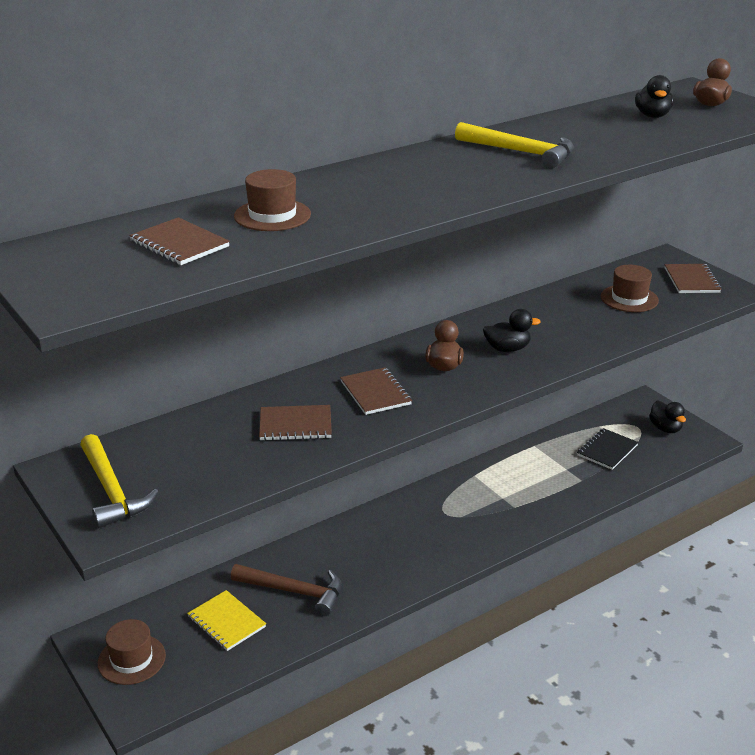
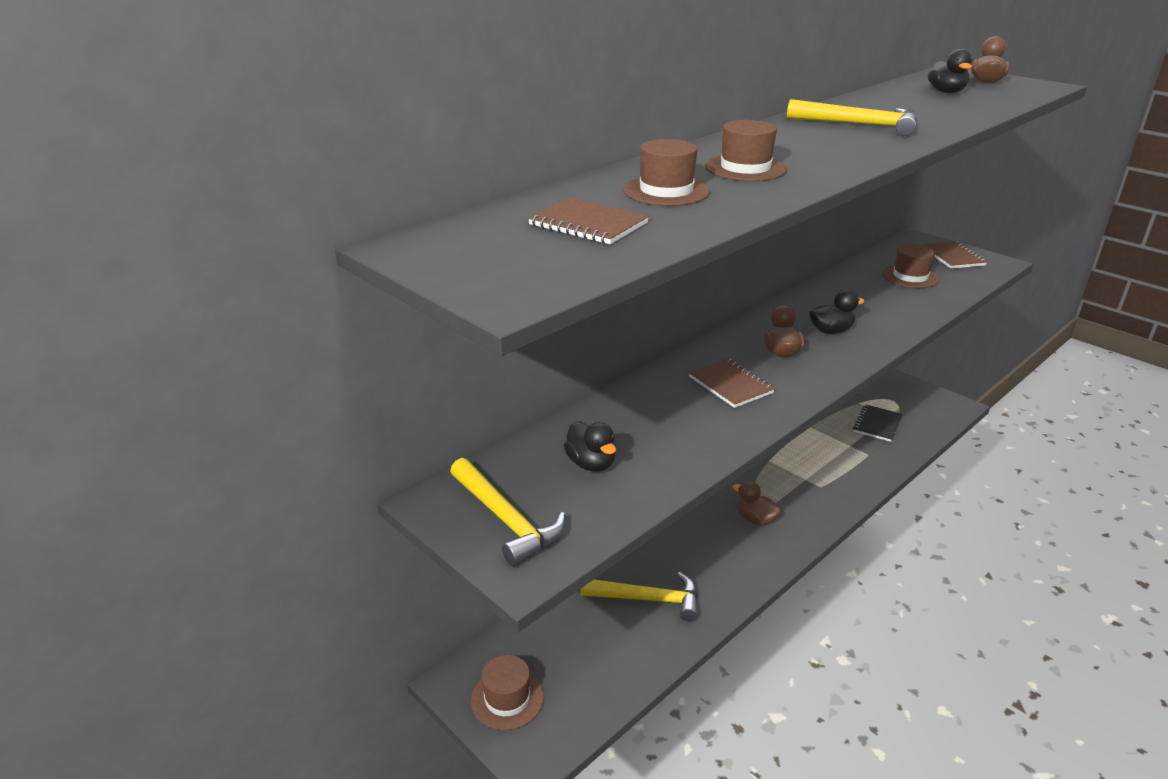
camera: 10 degrees left, 0 degrees up
(226, 622) = (592, 642): yellow notebook -> none
(293, 591) = (647, 599): brown hammer -> yellow hammer
(295, 425) = (668, 425): brown notebook -> none
(364, 196) = (745, 168): none -> brown hat
(432, 531) = (755, 519): none -> brown duck
(665, 428) = (917, 399): black duck -> black duck (591, 464)

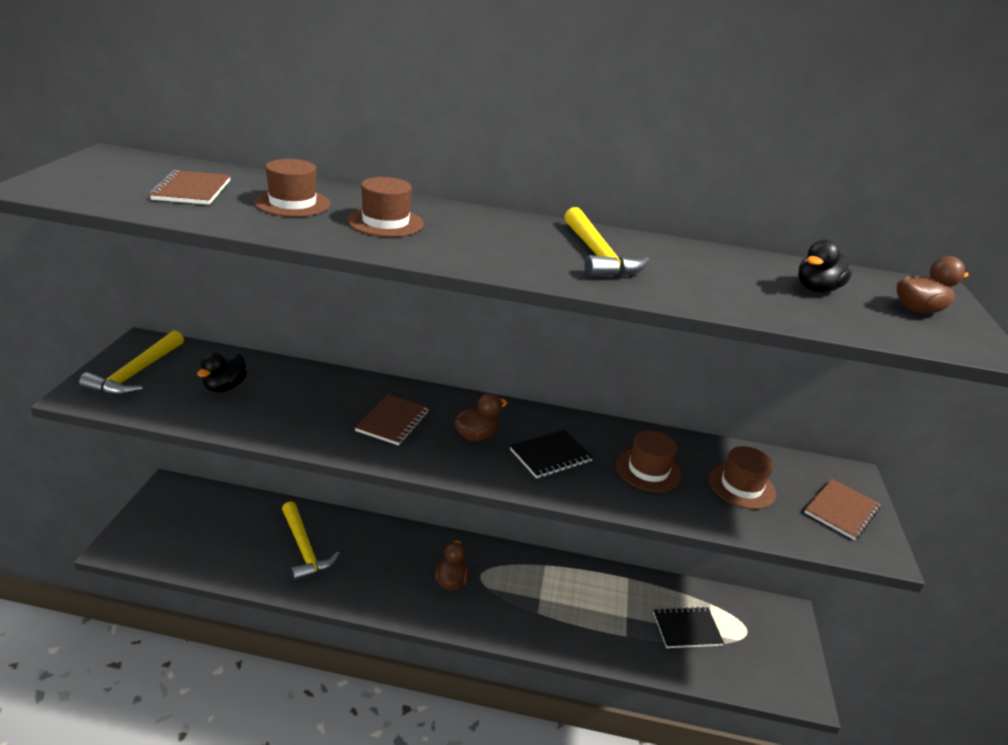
camera: 50 degrees right, 0 degrees up
(507, 699) = (165, 516): brown hat -> brown hat (648, 470)
(831, 331) = (550, 455): black duck -> black notebook

